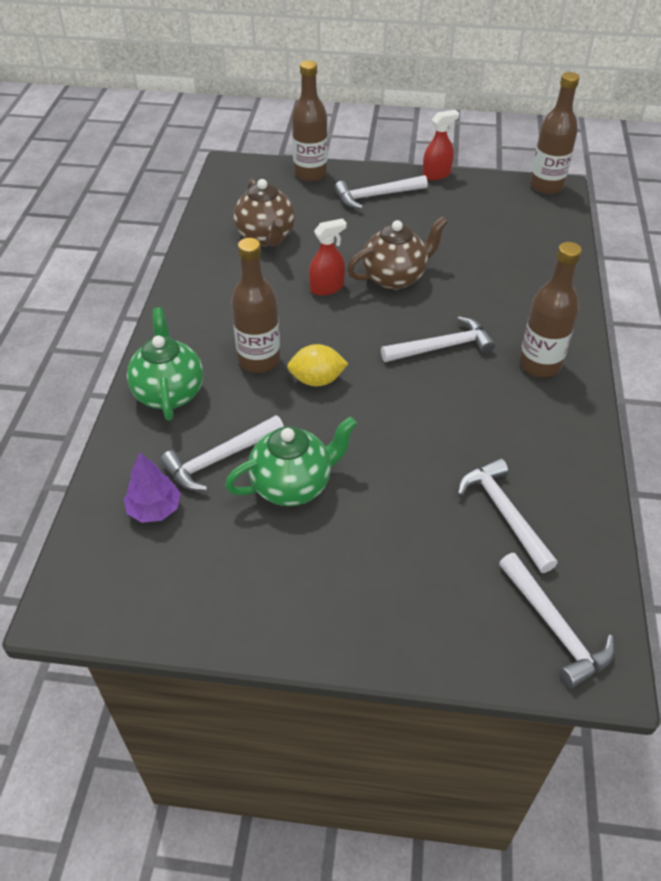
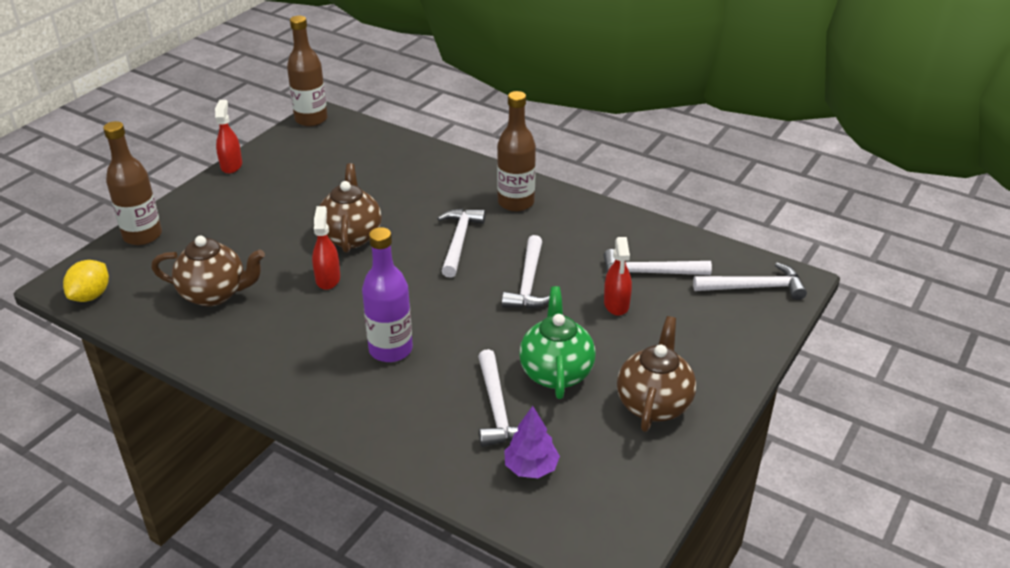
camera: 65 degrees left, 10 degrees down
(169, 393) = (387, 421): green teapot -> none
(259, 360) = (390, 349): brown bottle -> purple bottle
(288, 581) = (654, 404): none -> brown teapot
(317, 380) = (444, 322): yellow lemon -> yellow lemon (91, 296)
(376, 196) = (224, 208): white hammer -> white hammer (528, 283)
(429, 501) = (616, 304): none -> red spray bottle

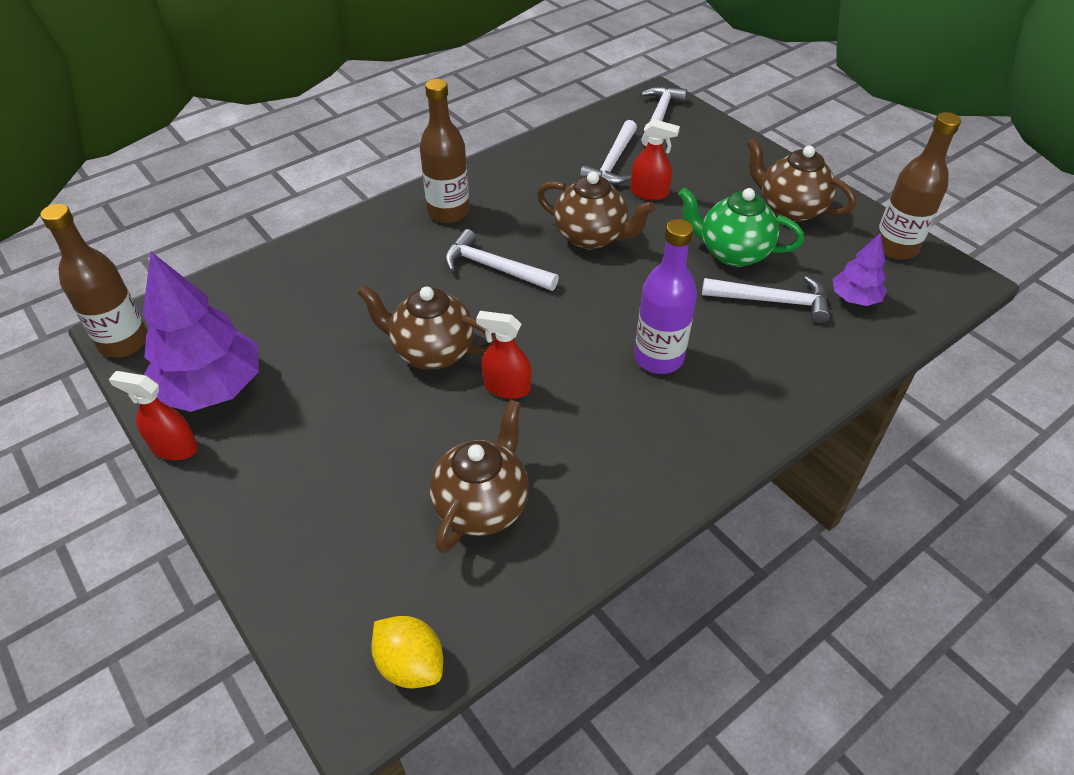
camera: 70 degrees left, 10 degrees up
(142, 235) = (289, 580): brown bottle -> brown bottle (895, 248)
(283, 162) = (212, 388): none -> purple tree
(528, 283) = (591, 237): white hammer -> brown teapot

